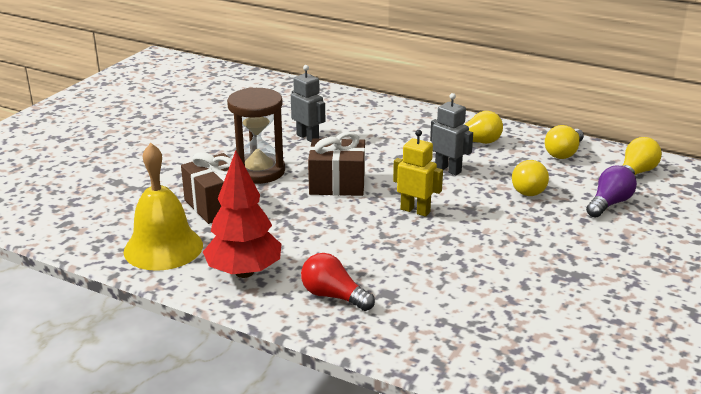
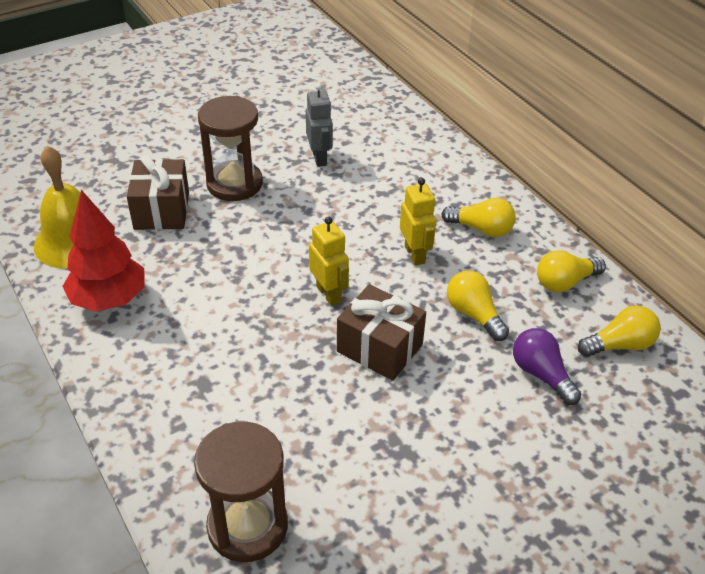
camera: 30 degrees right, 15 degrees up
(333, 296) = (154, 363): red light bulb -> none
(337, 184) = (289, 228): brown gift -> brown gift (379, 348)
(448, 169) = (415, 254): grey robot -> yellow robot
(525, 357) = (247, 526): none -> brown hourglass
(528, 188) = (474, 314): yellow light bulb -> yellow light bulb turned 105 degrees clockwise
(609, 204) = (541, 374): purple light bulb -> purple light bulb turned 105 degrees counterclockwise

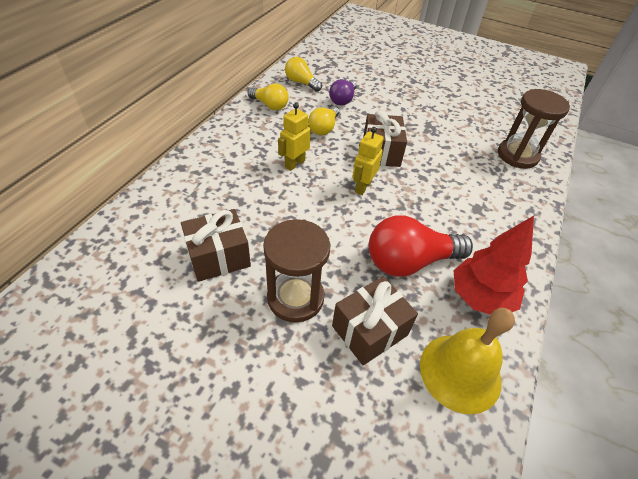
camera: 125 degrees left, 5 degrees up
(196, 274) = (410, 261): none -> red light bulb
(319, 158) = (219, 257): grey robot -> brown gift
(481, 229) = (247, 144): yellow light bulb -> none

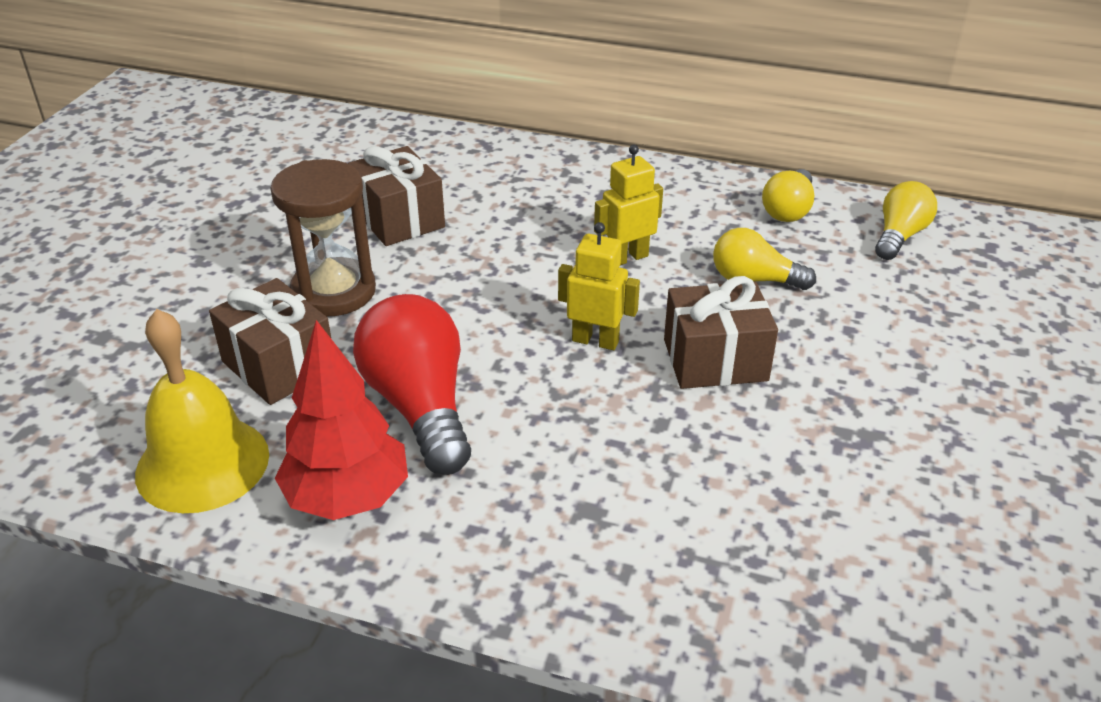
camera: 85 degrees right, 10 degrees down
(294, 164) = (627, 258): yellow robot -> yellow robot turned 60 degrees counterclockwise
(343, 99) = (878, 296): purple light bulb -> none
(517, 155) = (835, 611): brown hourglass -> none

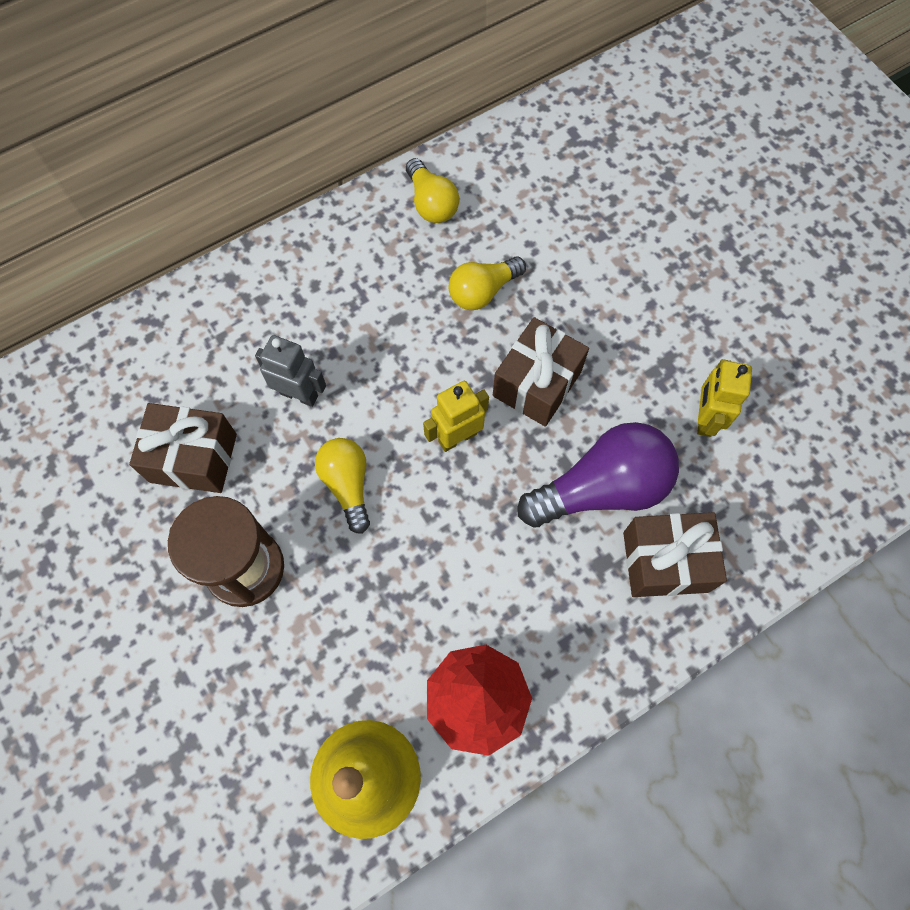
camera: 50 degrees left, 30 degrees up
(279, 365) = (300, 662): brown gift -> brown gift (665, 562)
(420, 406) = (427, 596): red light bulb -> none
(519, 238) = (299, 394): none -> grey robot
(627, 258) = (389, 345): yellow robot -> yellow robot (705, 418)
(669, 463) = (601, 488): none -> purple light bulb
(899, 236) = (518, 169): yellow light bulb -> yellow light bulb (348, 485)

